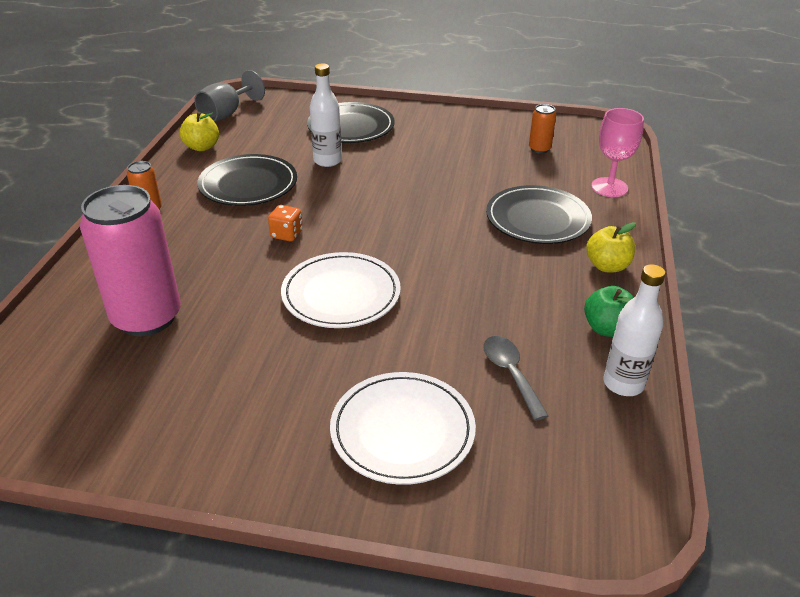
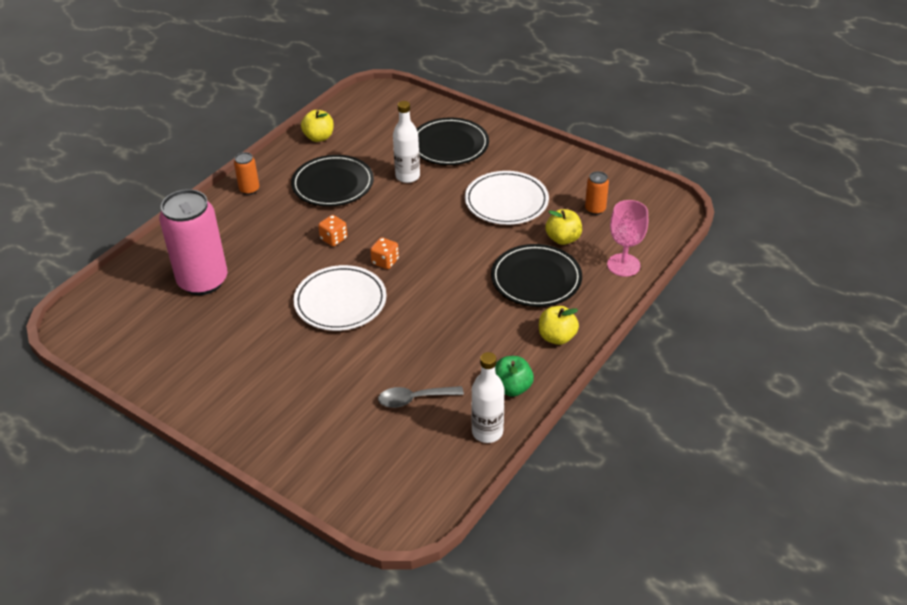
camera: 25 degrees right, 5 degrees up
(226, 114) = (357, 106): grey goblet -> none
(363, 242) = (385, 261): none -> orange dice
(402, 431) = (314, 414): white plate -> white plate (506, 201)
(510, 374) = (414, 399): grey spoon -> grey spoon turned 105 degrees counterclockwise
(532, 179) = (563, 239): none -> yellow apple

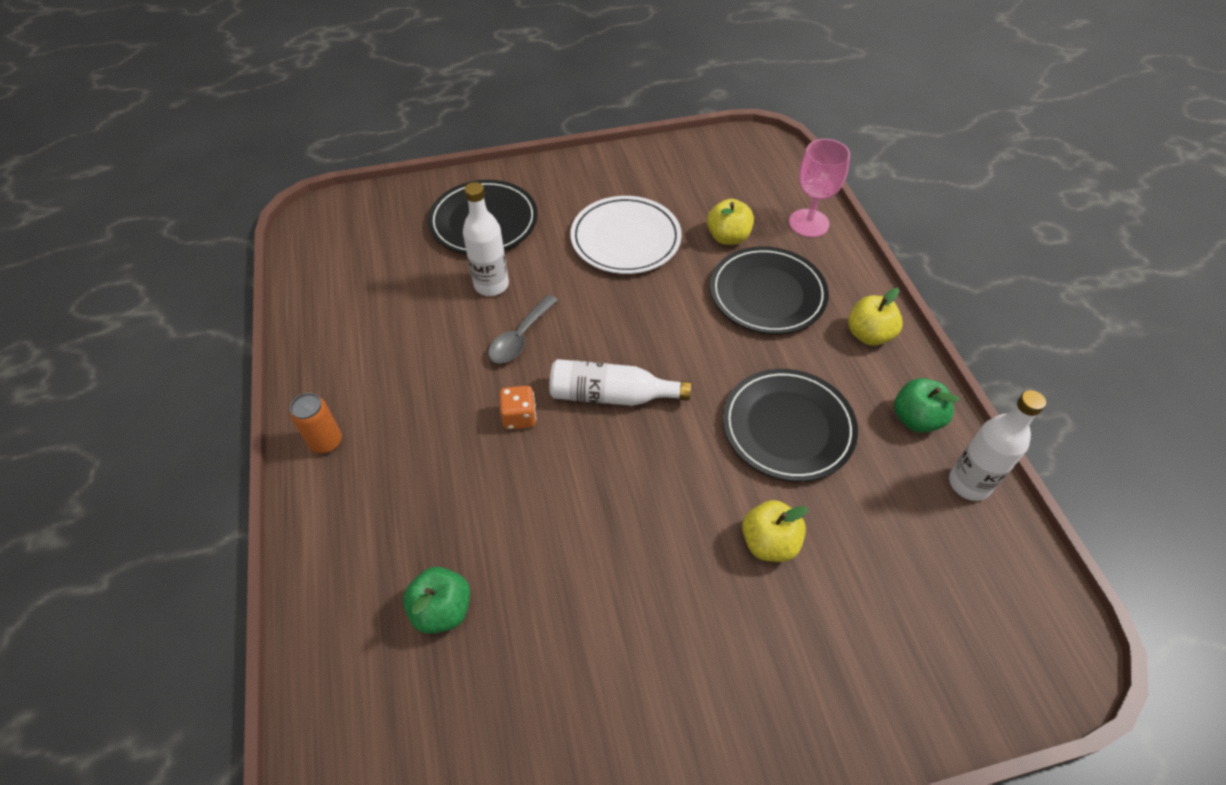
camera: 50 degrees left, 10 degrees up
(203, 281) = (442, 610): pink can -> green apple
(319, 137) = (322, 314): yellow apple -> yellow apple (769, 543)
(333, 184) = (422, 356): black plate -> black plate (788, 427)
(340, 301) = (636, 481): white plate -> none
(385, 261) = (611, 395): orange dice -> white bottle
(414, 399) = (866, 517): grey spoon -> grey spoon (520, 337)
(595, 209) = (709, 189): orange can -> none

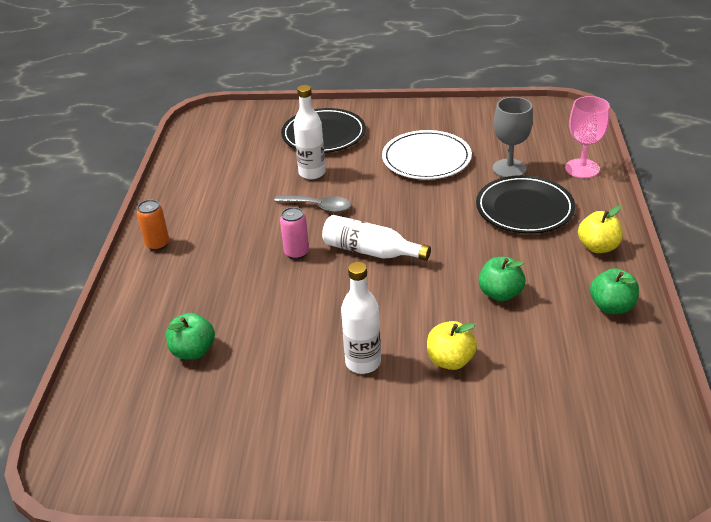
camera: 20 degrees right, 15 degrees down
(519, 417) = (296, 253): orange dice -> pink can
(520, 337) = (318, 207): grey spoon -> grey spoon turned 120 degrees counterclockwise
(728, 237) = (509, 169): yellow apple -> grey goblet
(788, 427) = (500, 294): black plate -> green apple
(969, 483) = (637, 356): white bottle -> white bottle (363, 362)

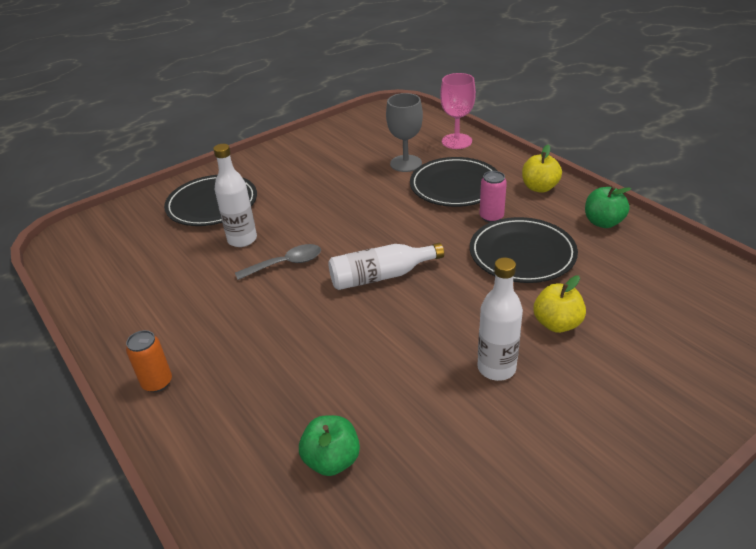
camera: 40 degrees left, 0 degrees up
(296, 253) = (316, 312): pink can -> pink can (491, 217)
(426, 159) = (331, 184): white plate -> none
(500, 294) = (522, 254): green apple -> black plate

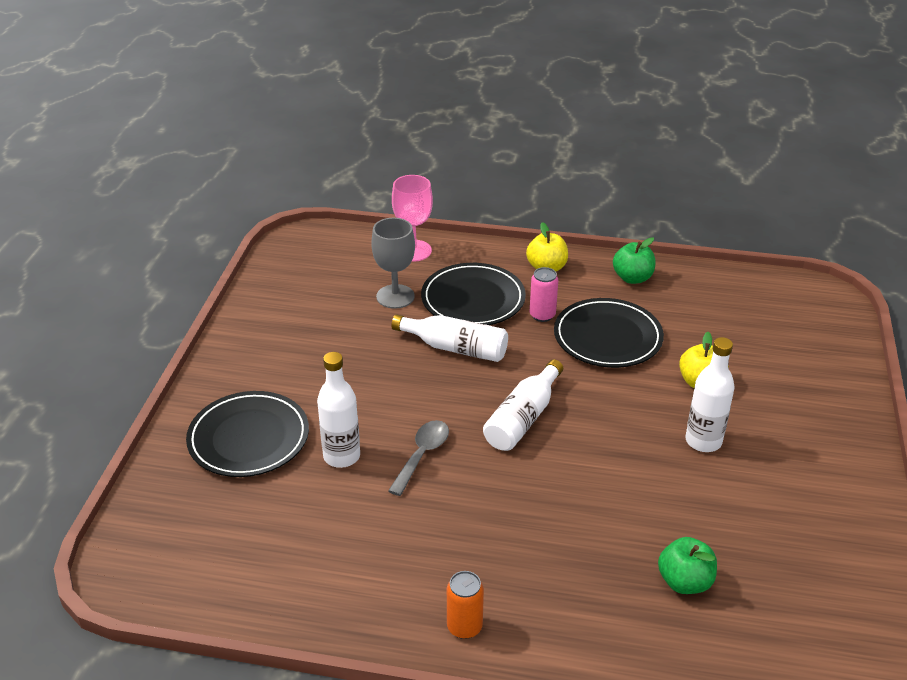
camera: 45 degrees left, 0 degrees up
(400, 210) = (455, 348): none -> white bottle

